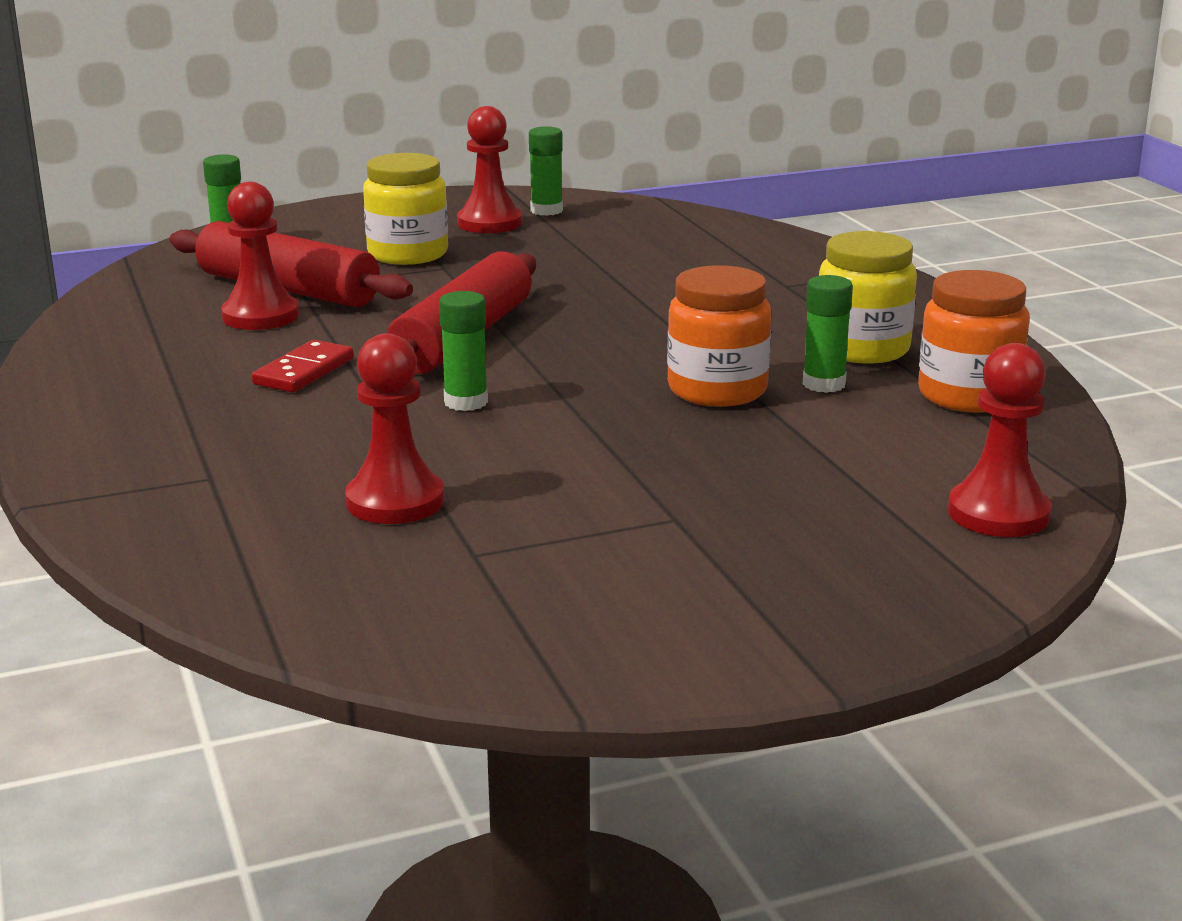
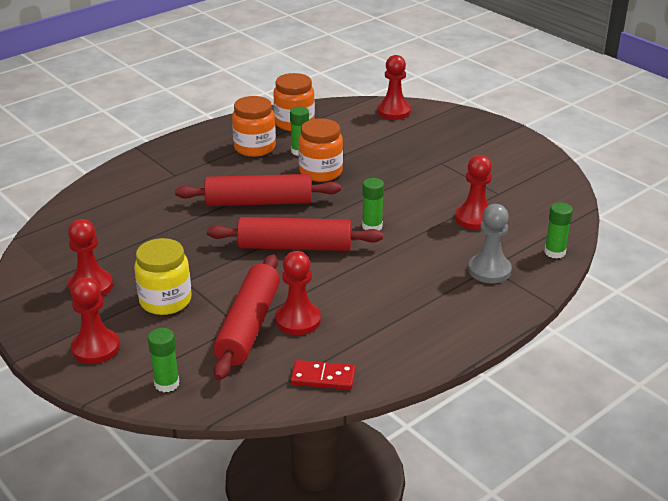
camera: 110 degrees left, 10 degrees up
(201, 474) = (489, 270): none -> grey pawn
(304, 371) = (365, 280): red domino -> red domino (323, 377)
(347, 219) = (95, 348): none -> red pawn
(546, 210) = (57, 271): green glue stick -> green glue stick (554, 252)
(637, 330) = (259, 202): none -> red rolling pin
(862, 349) = (254, 147): yellow jar -> orange jar

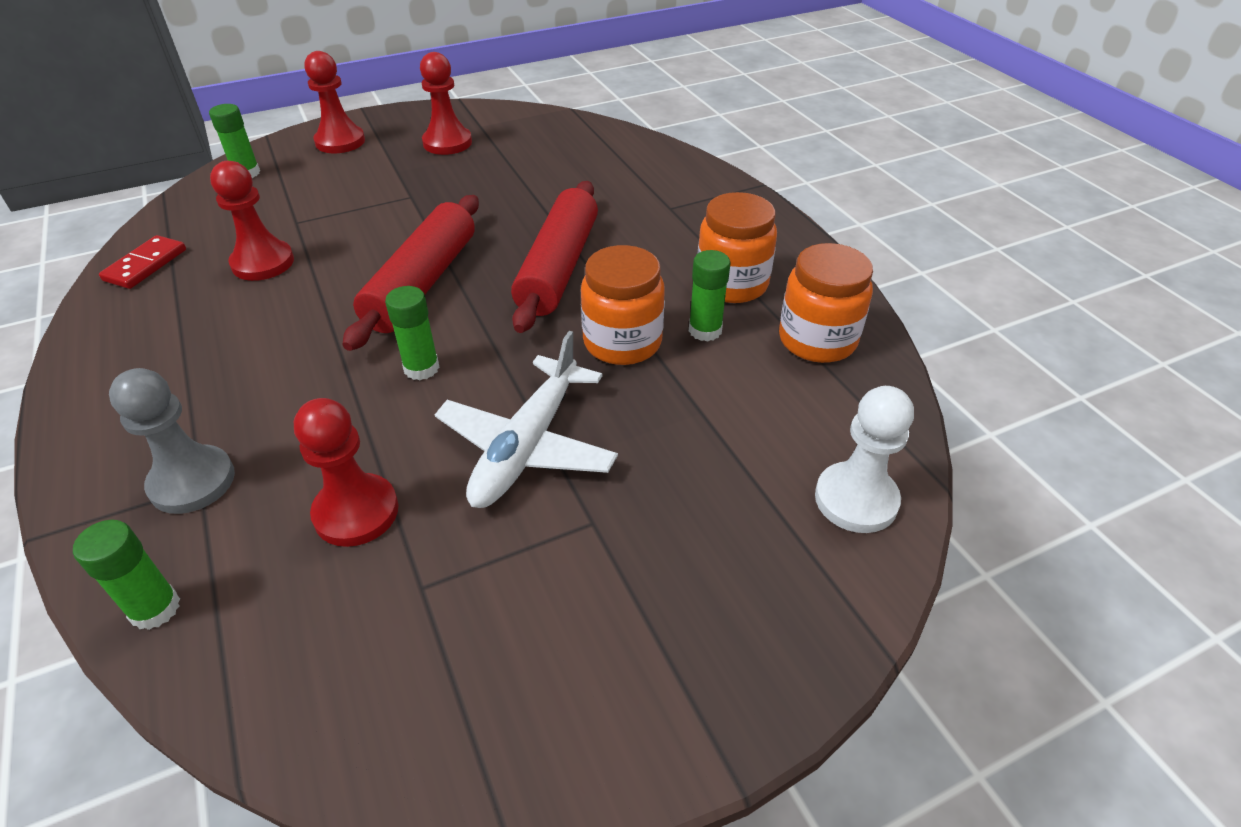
camera: 105 degrees right, 10 degrees up
(165, 301) = (384, 181): yellow jar -> none
(248, 326) = (288, 228): red rolling pin -> none
(393, 111) = (856, 500): red pawn -> white pawn
(408, 185) = (527, 445): none -> white plane

